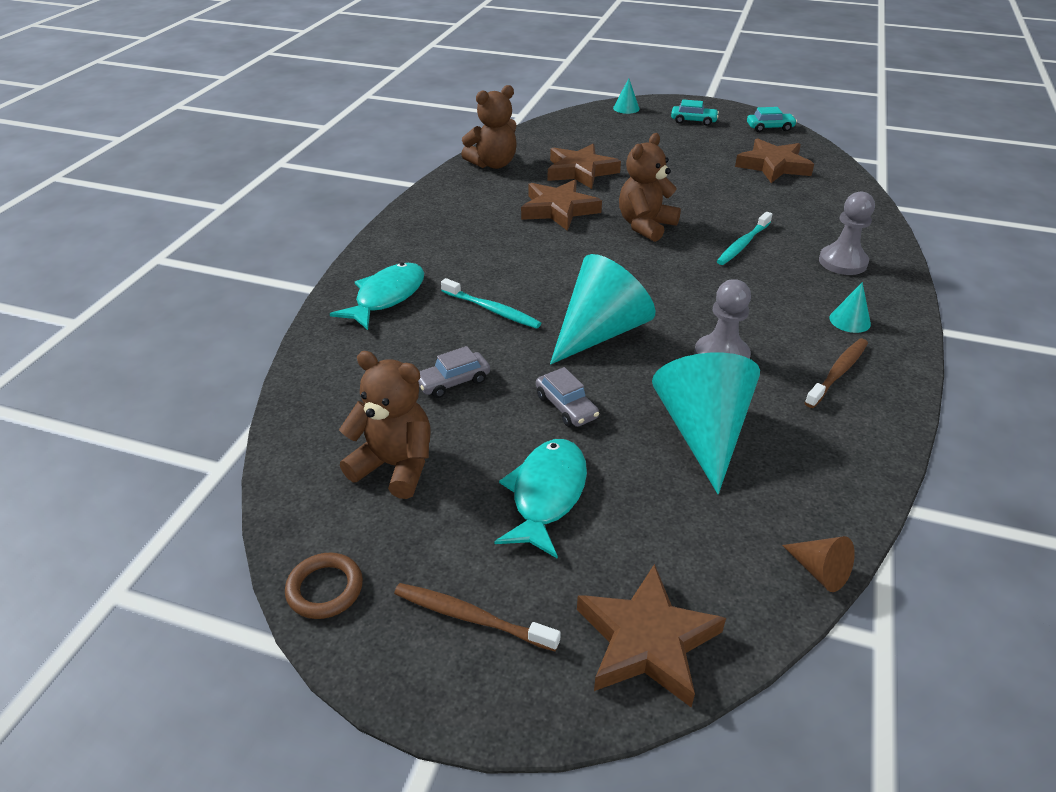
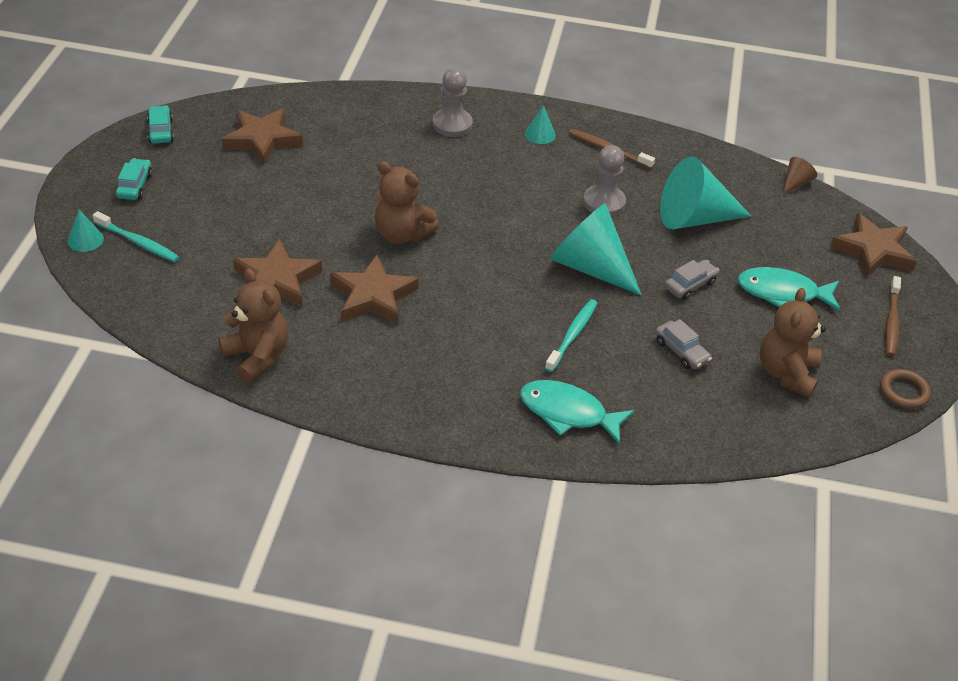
camera: 100 degrees left, 5 degrees up
(743, 244) = (429, 176): turquoise toothbrush -> turquoise toothbrush (138, 242)

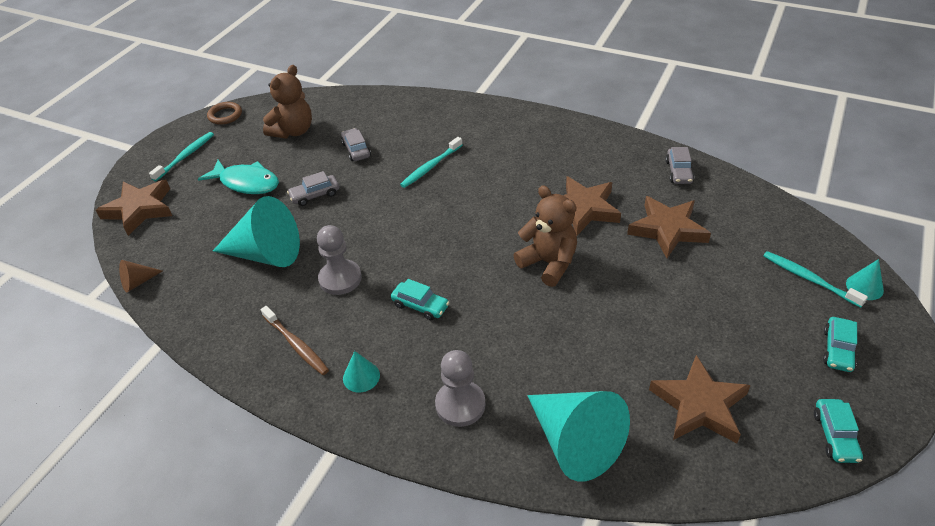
camera: 160 degrees left, 0 degrees up
(257, 356) = (678, 172): brown teddy bear -> grey car
(515, 187) = (420, 305): none -> turquoise car
(568, 413) = (458, 121): turquoise fish -> none
(590, 267) = (388, 217): turquoise cone -> turquoise cone (575, 442)
(891, 321) = (185, 156): brown toothbrush -> turquoise toothbrush

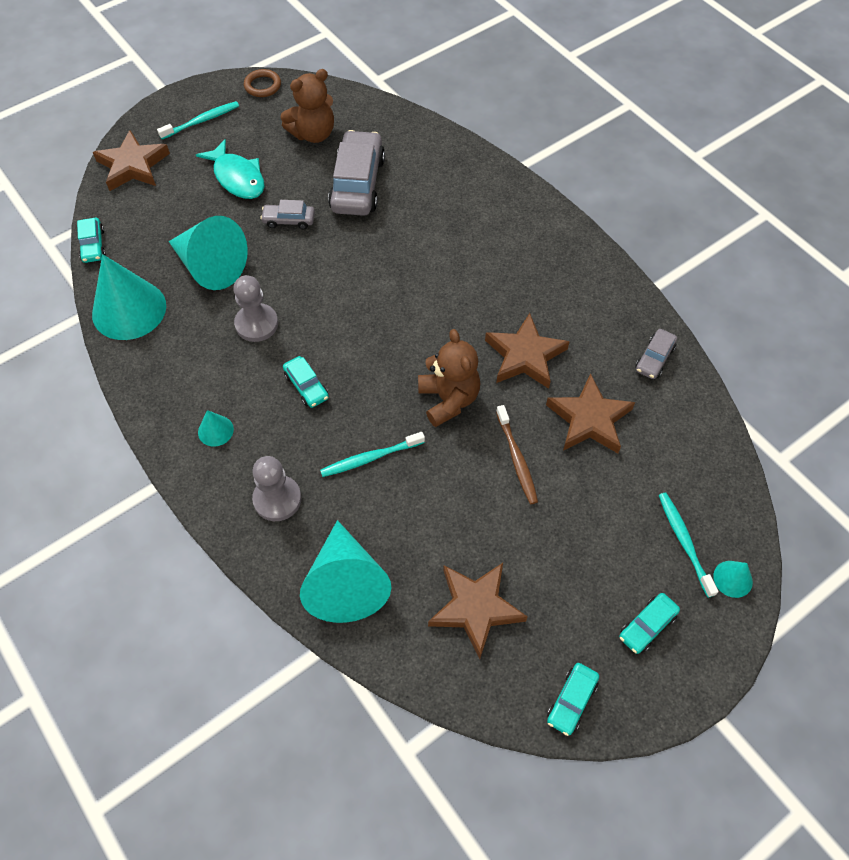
camera: 25 degrees right, 15 degrees up
(138, 282) = (93, 245): brown cone -> turquoise car
(208, 317) = (129, 310): none -> turquoise cone
(296, 345) = (182, 373): brown toothbrush -> brown toothbrush (517, 459)
(356, 150) = (357, 184): grey car -> grey car, size x2.02
(430, 167) = (414, 237): turquoise toothbrush -> turquoise toothbrush (370, 458)

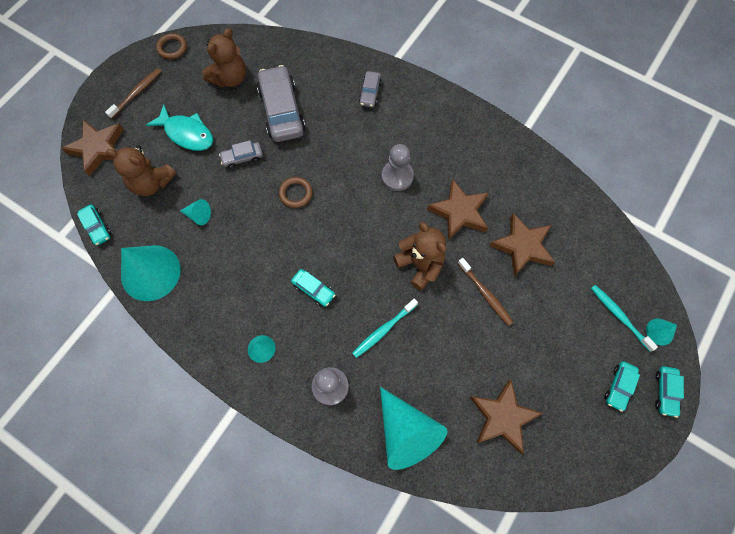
camera: 20 degrees left, 10 degrees up
(174, 217) = (152, 183): none -> brown teddy bear
(202, 121) = (137, 93): turquoise toothbrush -> brown toothbrush
(210, 266) = (198, 215): turquoise cone -> turquoise cone, size x0.45
(256, 324) = (254, 251): grey pawn -> grey pawn (397, 176)
(333, 276) = (296, 193): none -> brown ring
(571, 701) = (591, 460): turquoise car -> turquoise car (665, 392)
(654, 358) = (548, 184): grey car -> grey car (370, 93)

